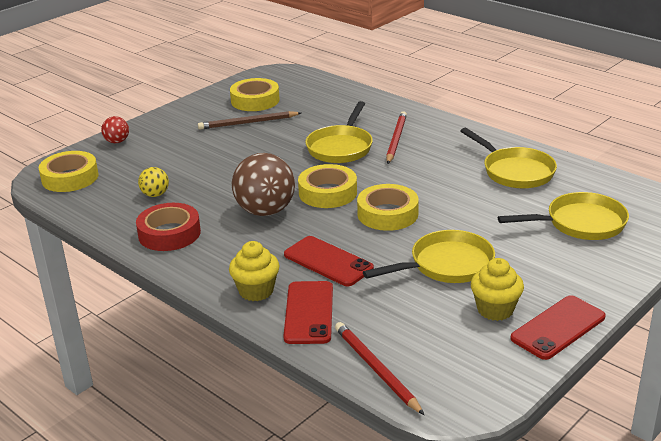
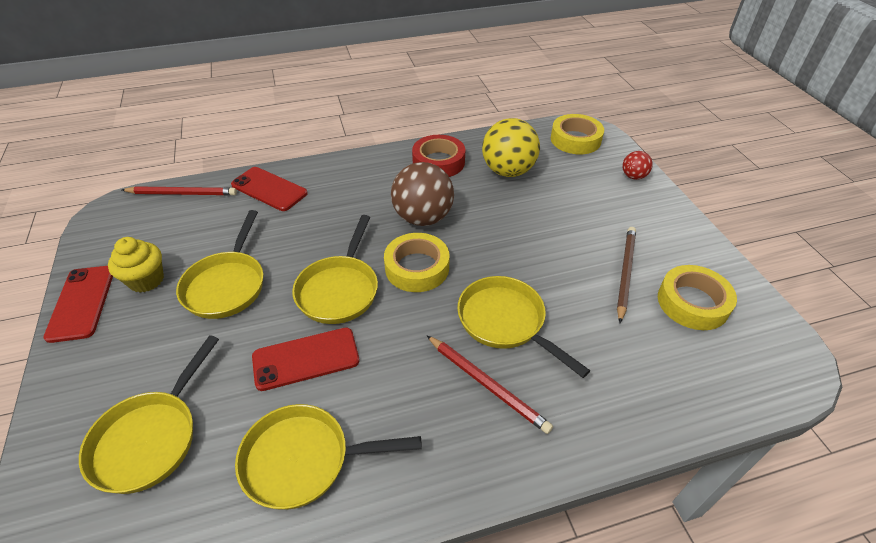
camera: 120 degrees right, 15 degrees up
(155, 195) = (508, 171): yellow ball -> yellow ball, size x2.01
(256, 291) = (321, 176): yellow cupcake -> none
(328, 261) = (313, 222): red phone -> red phone (306, 359)
(387, 214) = (339, 290): yellow tape -> yellow pan

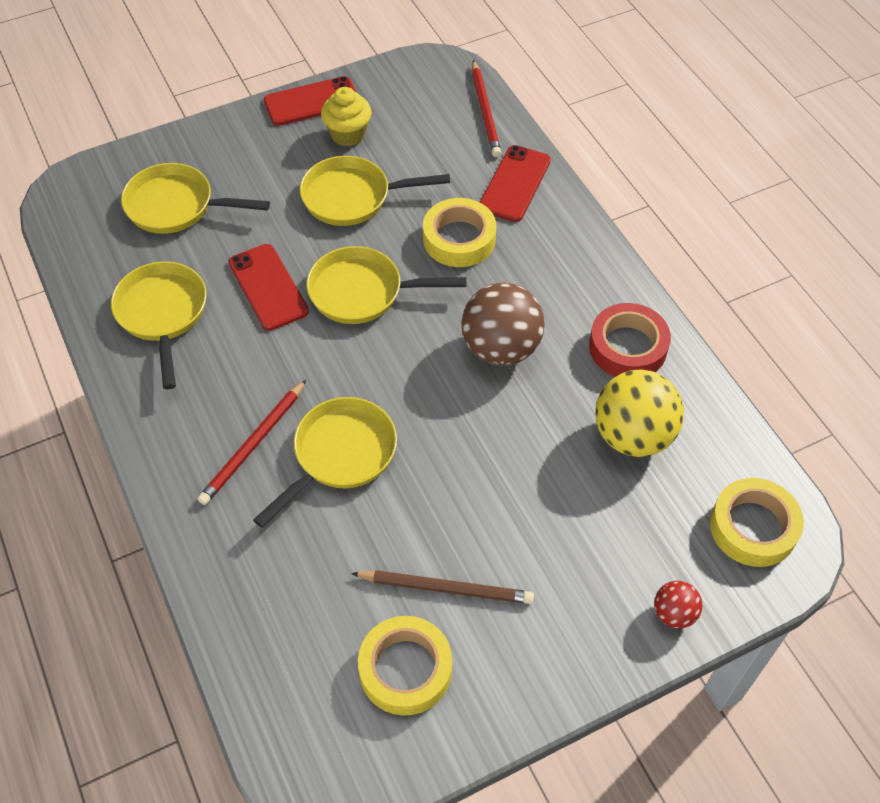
camera: 80 degrees right, 10 degrees up
(417, 268) = (410, 356): yellow tape -> yellow tape (459, 239)

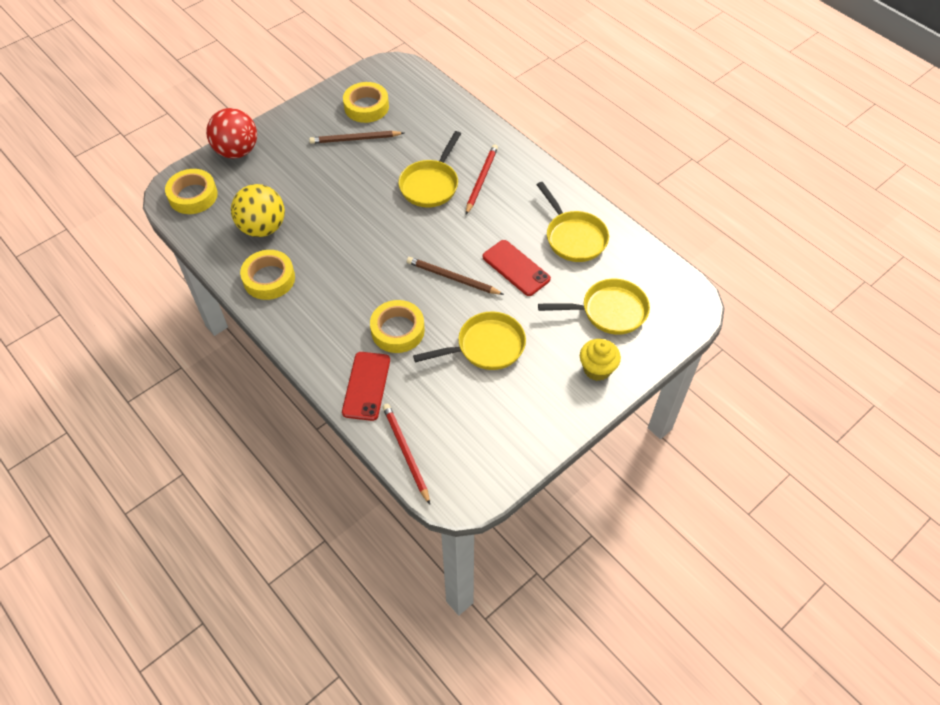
camera: 165 degrees right, 0 degrees up
(311, 102) = (555, 428): red phone -> none
(348, 134) = (511, 402): yellow cupcake -> yellow cupcake (597, 369)
(362, 292) = (452, 278): yellow pan -> brown pencil
(501, 348) = (351, 261): brown ball -> none
(627, 347) = (269, 279): red tape -> yellow tape
(674, 613) = (237, 151): red ball -> red ball, size x2.01

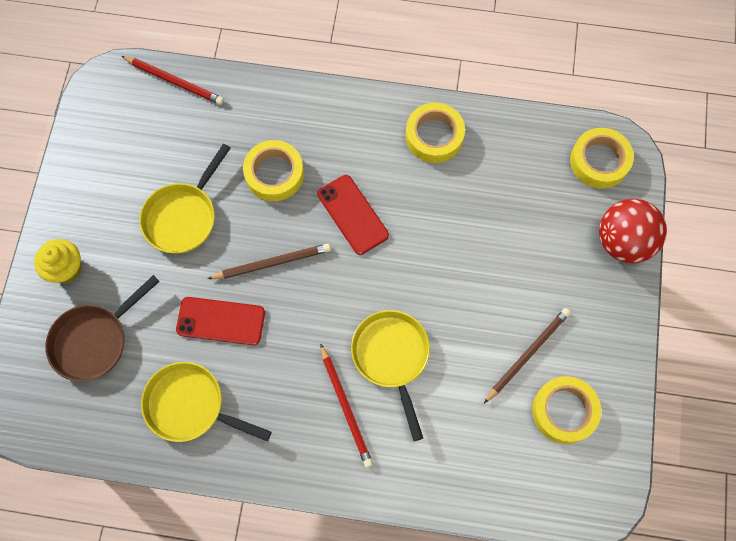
camera: 140 degrees right, 15 degrees up
(263, 228) = (497, 179): yellow ball -> none
(366, 386) = (254, 108): red phone -> red phone (352, 214)
(609, 311) = (94, 341): yellow pan -> brown pan

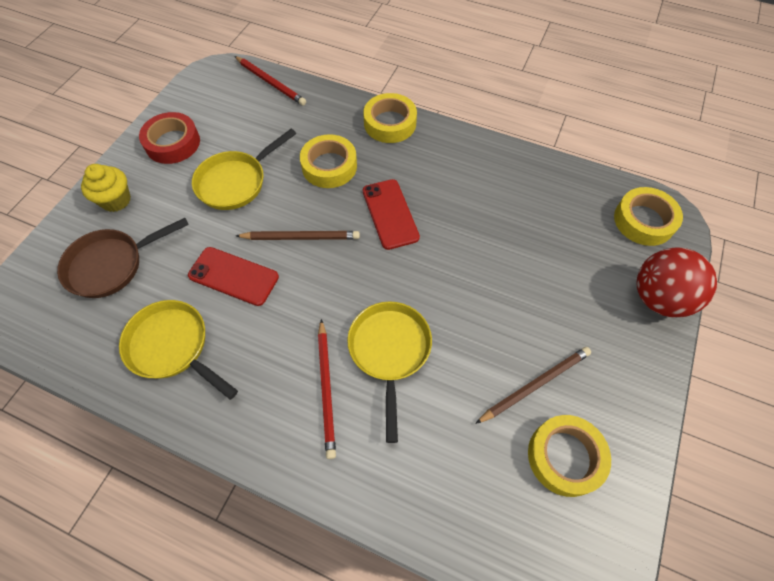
camera: 15 degrees right, 10 degrees down
(97, 186) = (173, 143): none -> red tape
(434, 136) = (485, 167): yellow tape -> yellow tape (390, 123)

